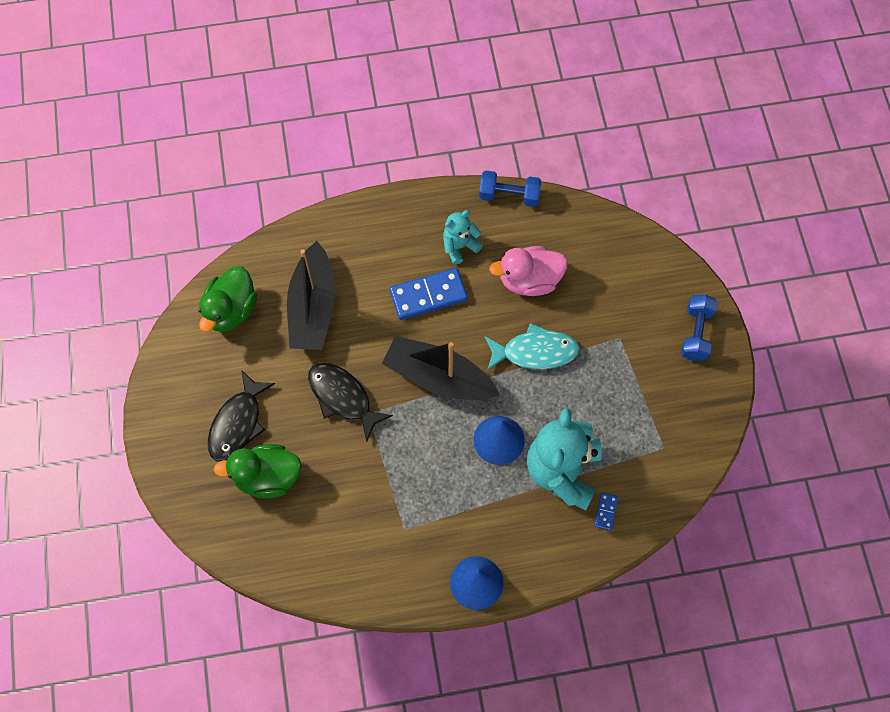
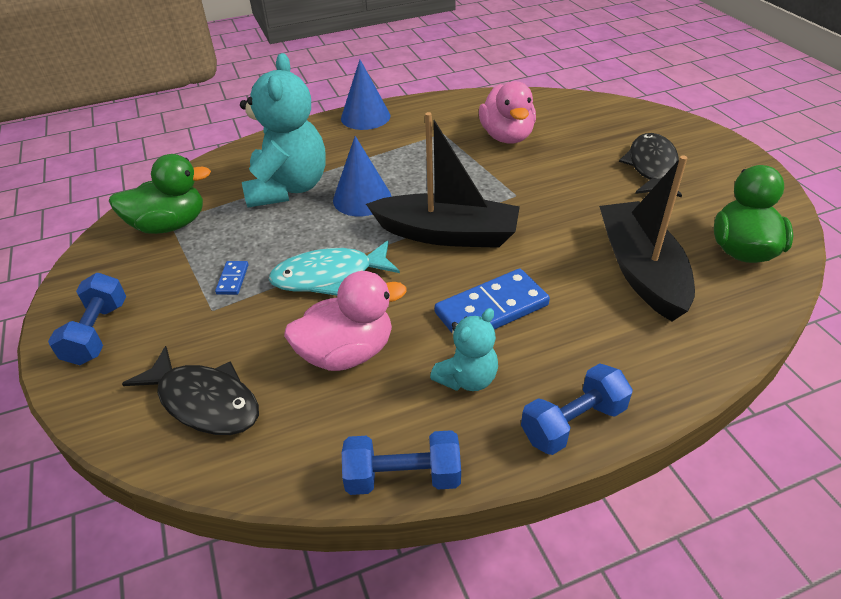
camera: 170 degrees right, 25 degrees down
(267, 477) = (593, 141): green duck -> green duck (170, 225)
(343, 397) = (551, 201): black fish -> black fish (204, 401)
(344, 505) = (507, 137): none -> pink duck
(410, 206) = (573, 423): none -> blue dumbbell
(606, 511) = (241, 170): blue domino -> blue domino (232, 279)

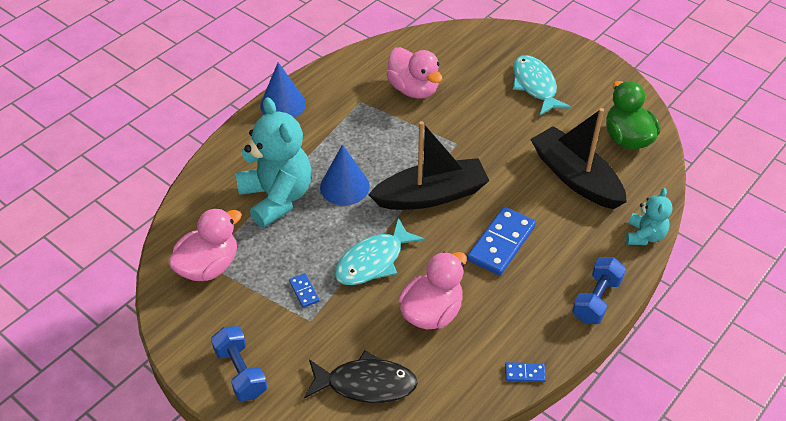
camera: 30 degrees left, 5 degrees up
(170, 225) = (208, 266): green duck -> pink duck
(403, 477) = (524, 373): blue dumbbell -> blue domino
(467, 378) = (519, 297): turquoise teddy bear -> turquoise teddy bear (644, 236)
(651, 167) = (535, 86): black fish -> turquoise fish

